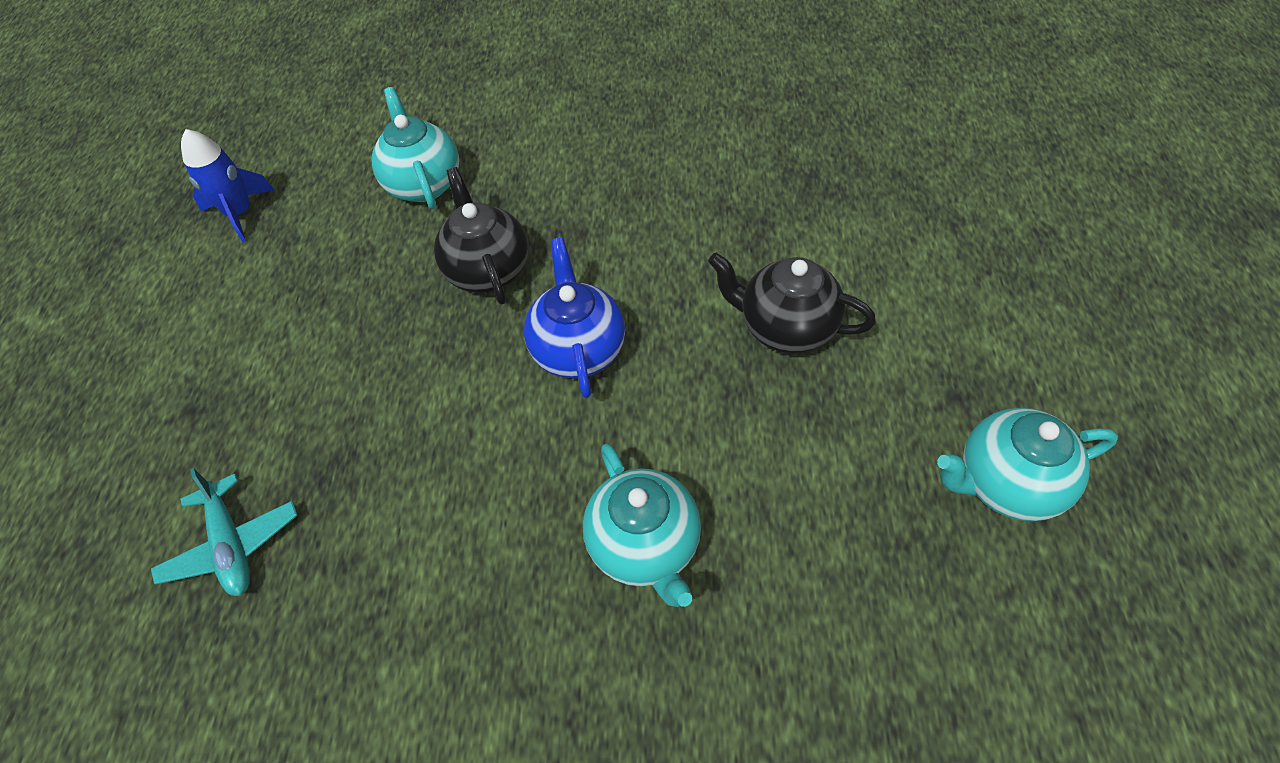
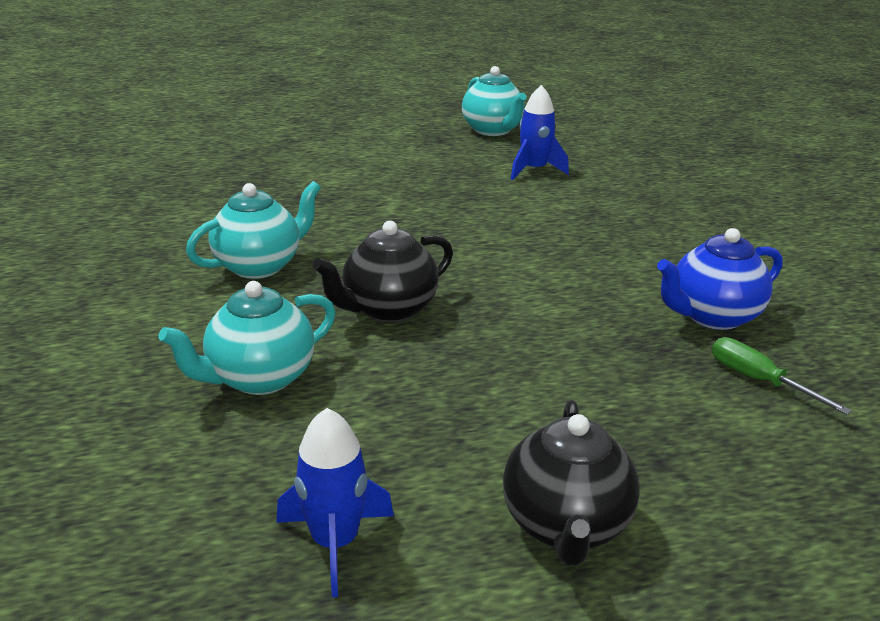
camera: 110 degrees left, 25 degrees down
(232, 545) = (759, 380): turquoise plane -> green screwdriver
(578, 349) = (462, 253): blue teapot -> blue teapot (712, 316)
(645, 546) = (606, 213): turquoise teapot -> turquoise teapot (260, 266)
(785, 328) = (407, 184): black teapot -> black teapot (565, 526)
(817, 497) = (534, 170): none -> blue rocket

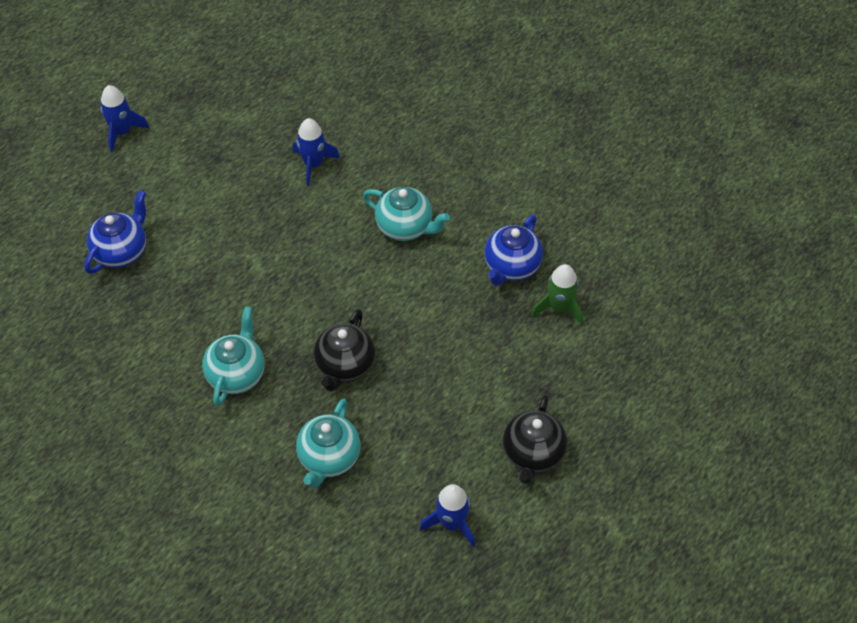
camera: 35 degrees left, 25 degrees up
(276, 157) = (122, 251): none -> blue teapot
(376, 106) = (122, 132): none -> blue rocket
(493, 130) = (243, 122): turquoise teapot -> turquoise teapot (405, 227)
(565, 526) = (532, 454): black teapot -> black teapot turned 45 degrees clockwise
(759, 380) = (559, 308): green screwdriver -> green rocket

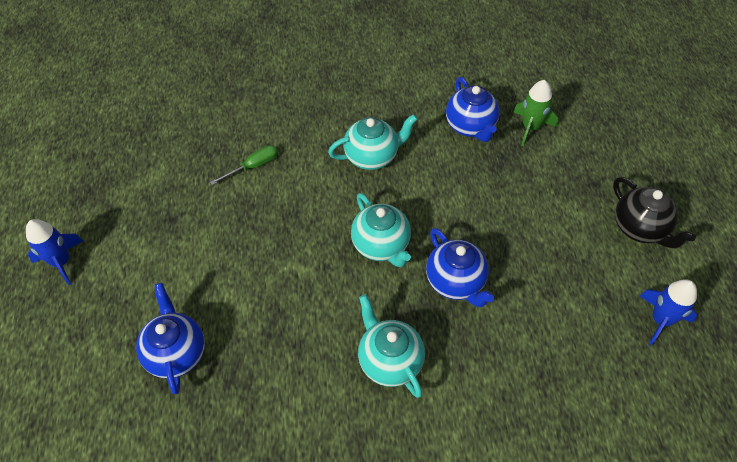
camera: 45 degrees left, 0 degrees up
(313, 164) = (253, 166): blue rocket -> green screwdriver
(329, 458) = (532, 356): turquoise teapot -> turquoise teapot (381, 246)
(345, 366) = (456, 282): black teapot -> blue teapot

